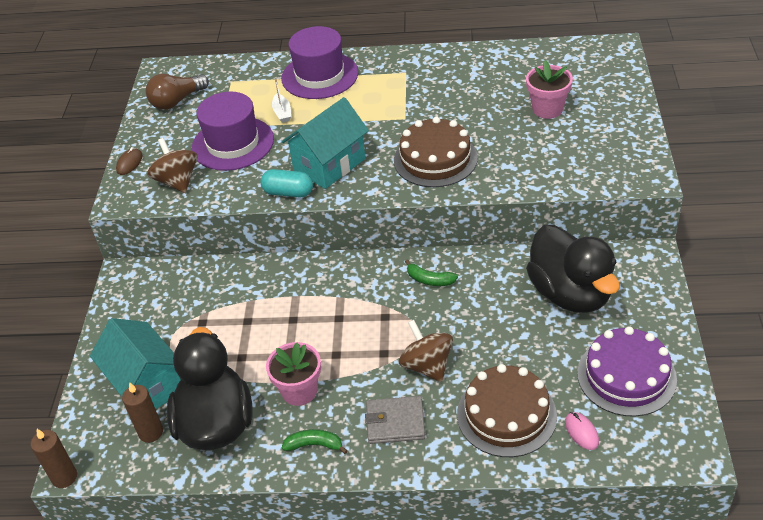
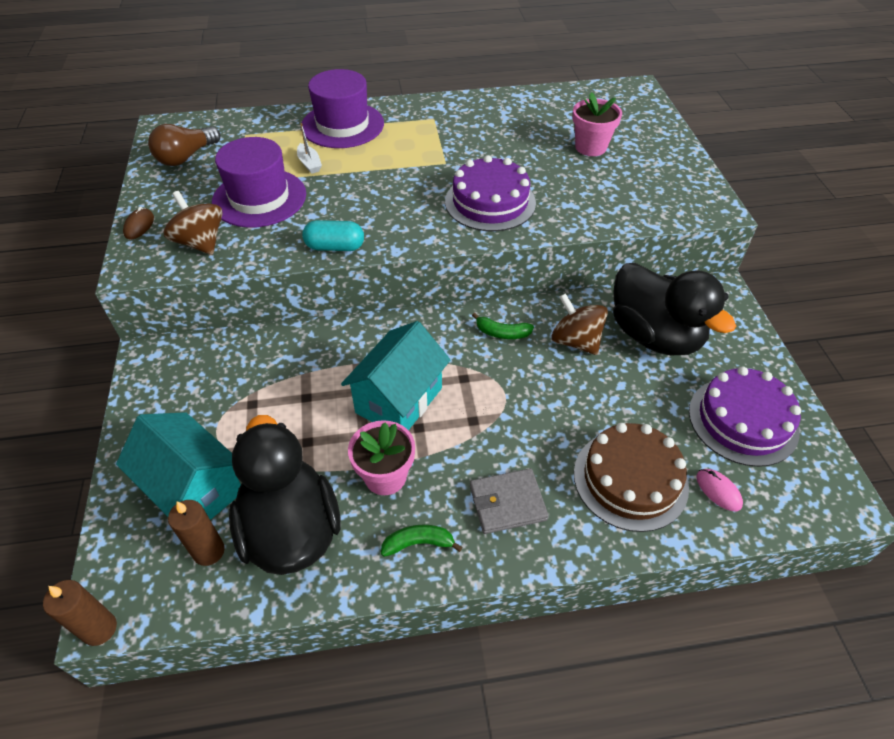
camera: 15 degrees left, 5 degrees up
(329, 165) = (375, 214): turquoise house -> turquoise house (399, 400)
(427, 365) = (525, 430): brown spinning top -> brown spinning top (575, 341)
(435, 159) = (490, 202): brown cake -> purple cake

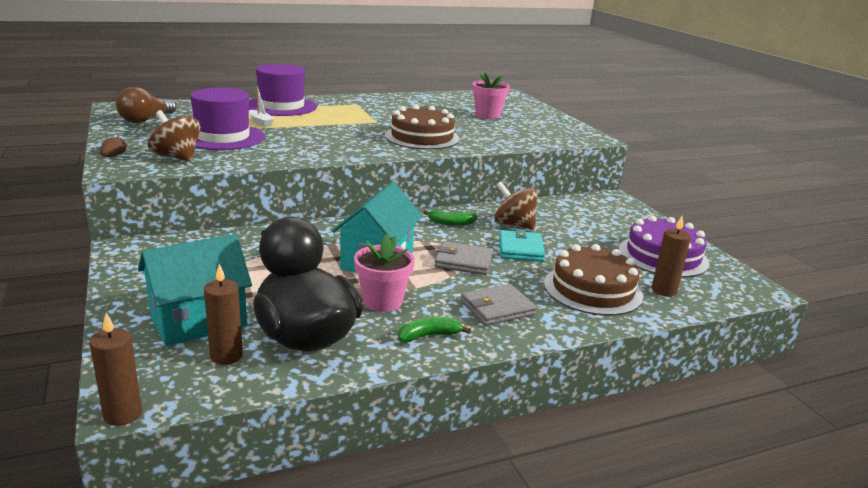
camera: 15 degrees left, 25 degrees down
(194, 489) = (198, 321): turquoise house -> turquoise house turned 60 degrees counterclockwise
(335, 247) = (301, 157): turquoise capsule -> none
(490, 202) = (422, 137): purple cake -> brown cake
(495, 410) = (464, 261): none -> grey wallet
(569, 391) = (520, 249): none -> turquoise wallet
(654, 336) = (574, 220): black duck -> none
(718, 491) = (664, 291): pink mouse -> brown candle

